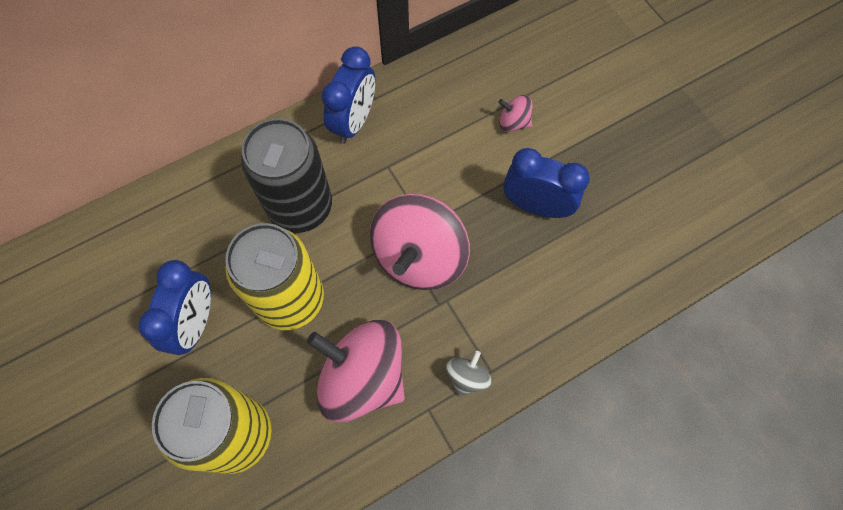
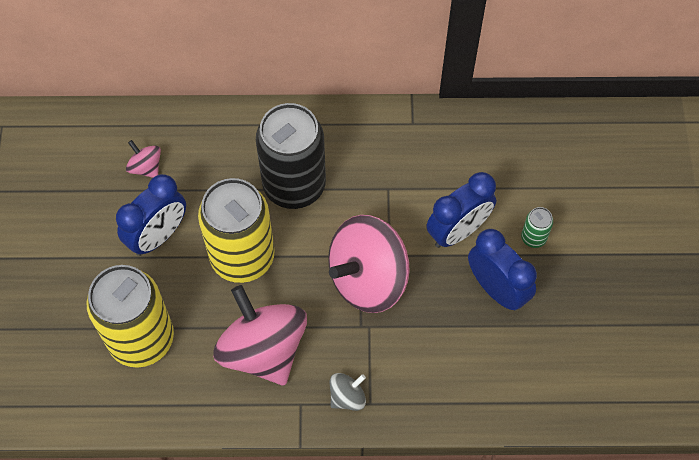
camera: 30 degrees right, 5 degrees down
(354, 122) = (382, 135): blue clock -> blue clock (458, 231)
(513, 122) = (523, 206): pink spinning top -> pink spinning top (146, 167)
(538, 145) = (533, 238): none -> green can

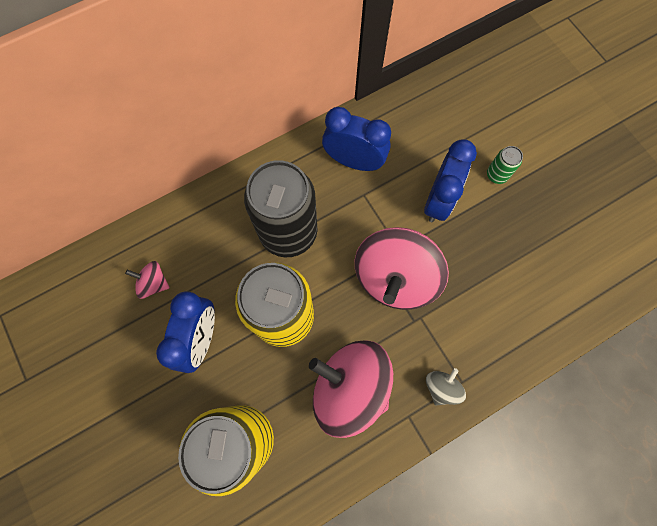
camera: 30 degrees left, 10 degrees up
(496, 289) = (496, 231): blue clock -> blue clock (354, 161)

